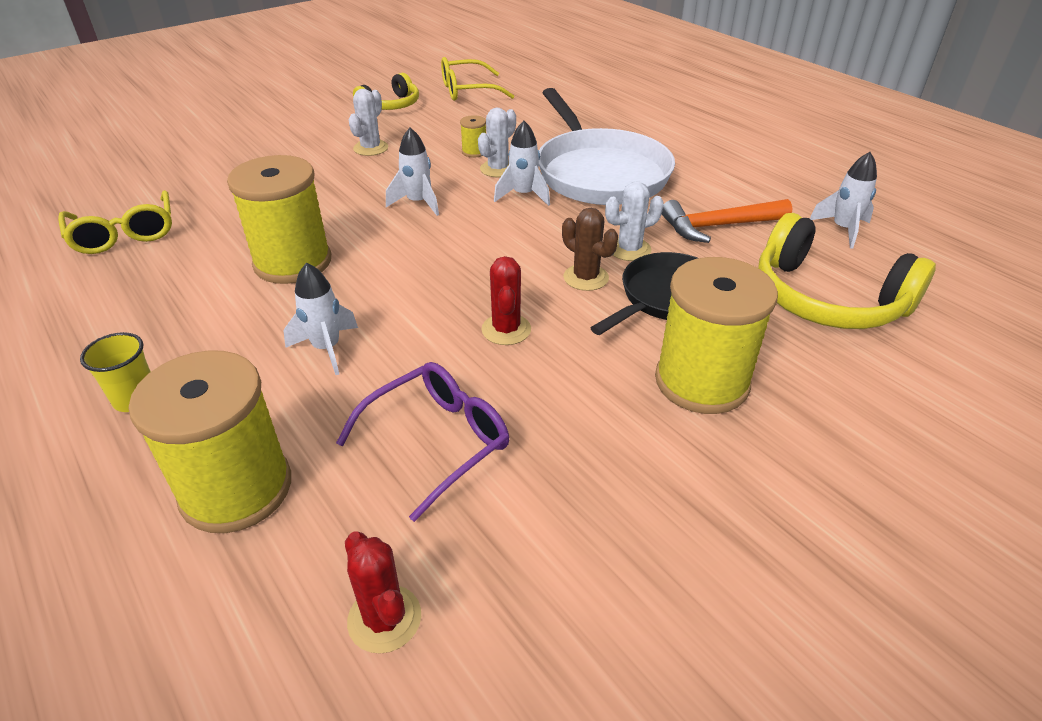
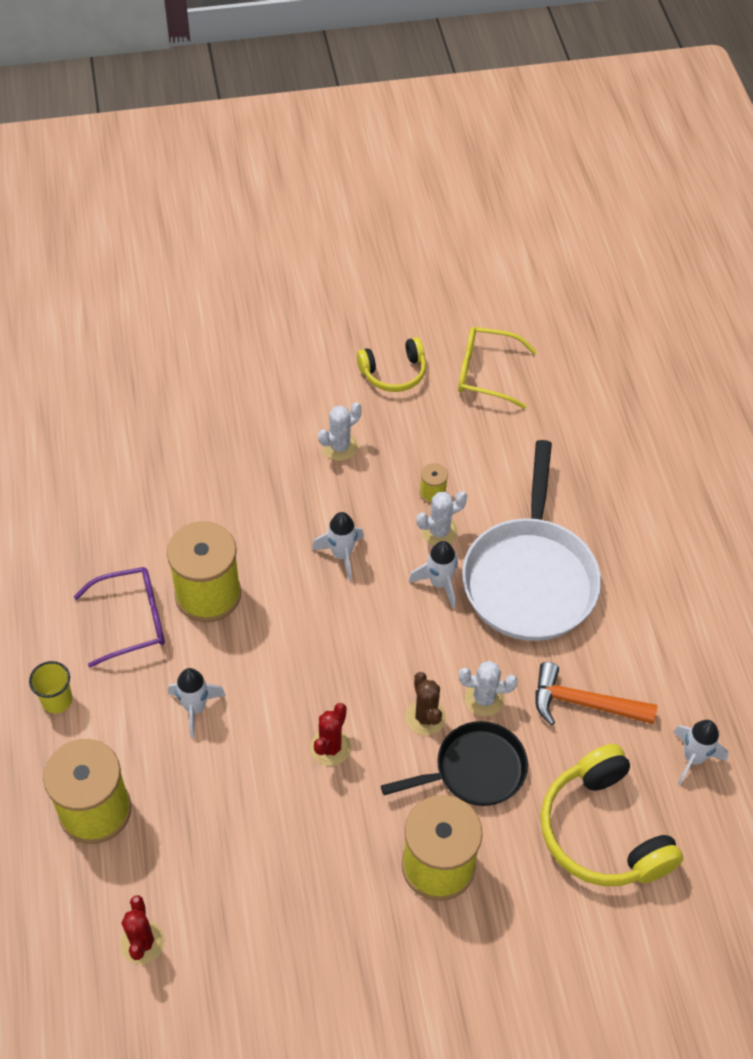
camera: 25 degrees right, 15 degrees up
(124, 234) = (93, 498): yellow glasses -> none
(437, 441) = (230, 831): purple glasses -> purple glasses (132, 620)

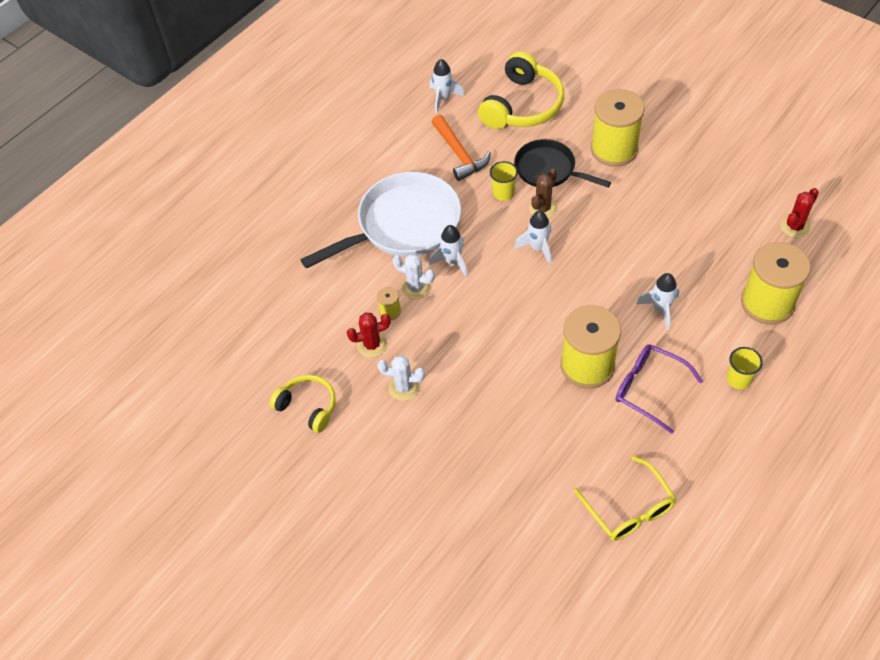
camera: 125 degrees left, 0 degrees up
(330, 747) = (608, 233): red cactus -> red cactus (372, 345)
(342, 555) = (484, 321): white rocket -> white rocket (538, 248)
(484, 699) = (503, 193): white cactus -> yellow cup
(486, 373) = (258, 354): yellow glasses -> yellow glasses (629, 508)

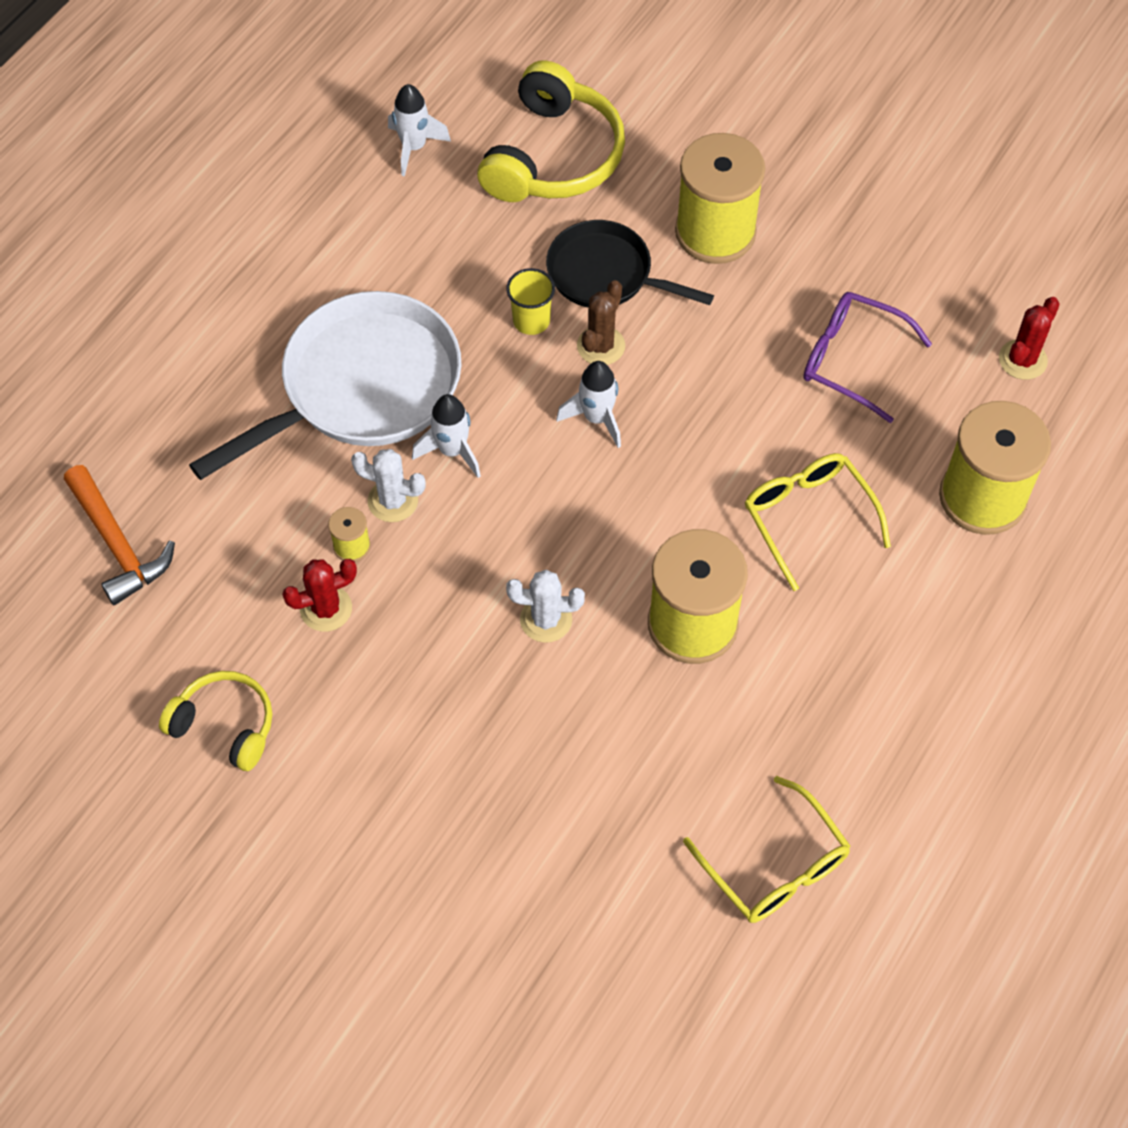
camera: 10 degrees left, 5 degrees up
(404, 387) = (387, 681): white cactus -> white cactus (546, 619)
(459, 154) = (449, 251): orange hammer -> orange hammer (117, 544)
(649, 389) = (796, 658): purple glasses -> purple glasses (852, 360)
(660, 309) = (808, 518): white rocket -> yellow glasses
(738, 379) = (941, 633): yellow cup -> none

